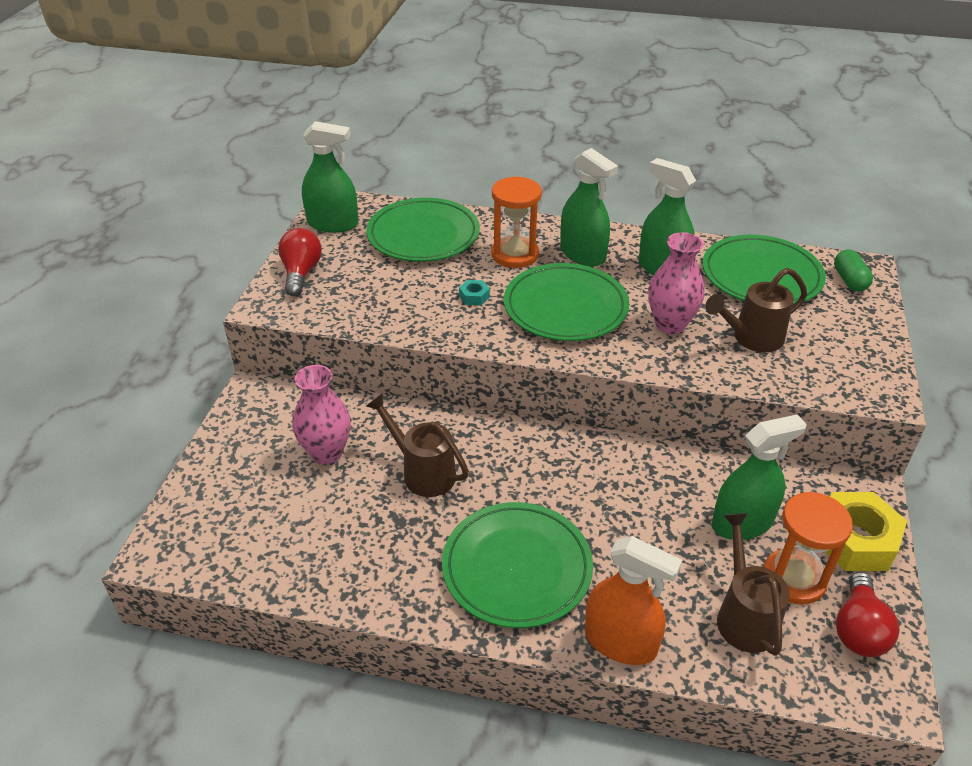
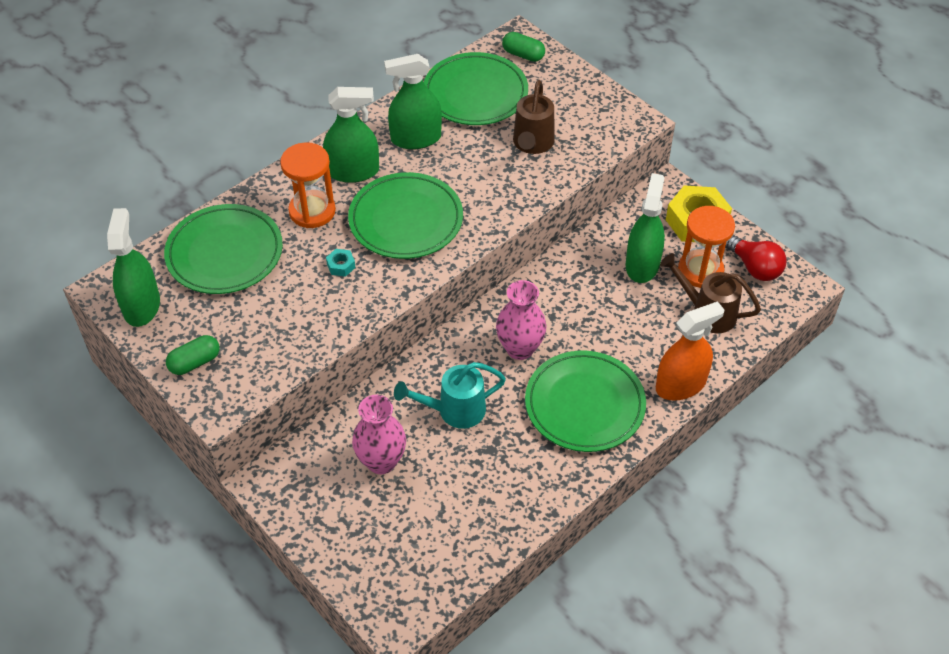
camera: 55 degrees left, 10 degrees up
(301, 273) = (195, 362): red light bulb -> green capsule
(333, 224) = (141, 306): green spray bottle -> green spray bottle turned 45 degrees counterclockwise
(423, 472) = (454, 411): brown watering can -> turquoise watering can
(670, 324) = (479, 175): pink vase -> pink vase (520, 348)

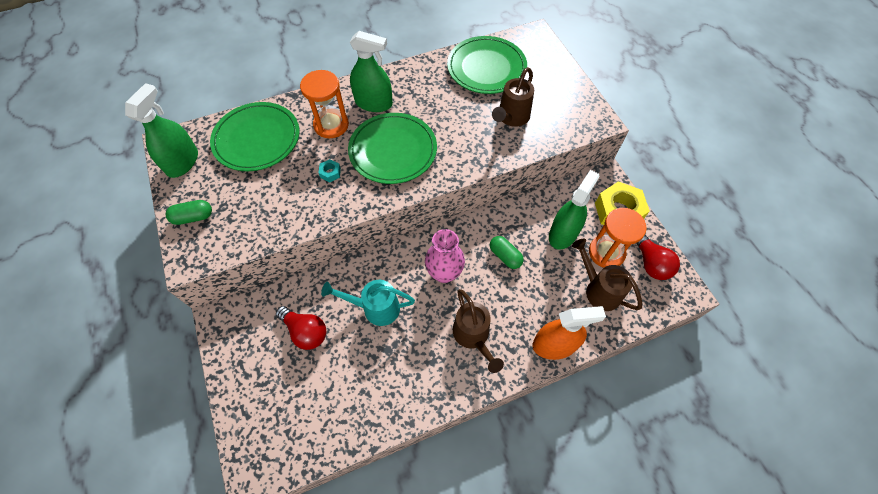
camera: 20 degrees right, 10 degrees up
(381, 461) = (305, 331): pink vase -> red light bulb
(416, 138) = (429, 90): green spray bottle -> none
(523, 55) = (533, 48): green capsule -> green capsule (505, 256)
(584, 404) = (473, 336): green plate -> brown watering can

